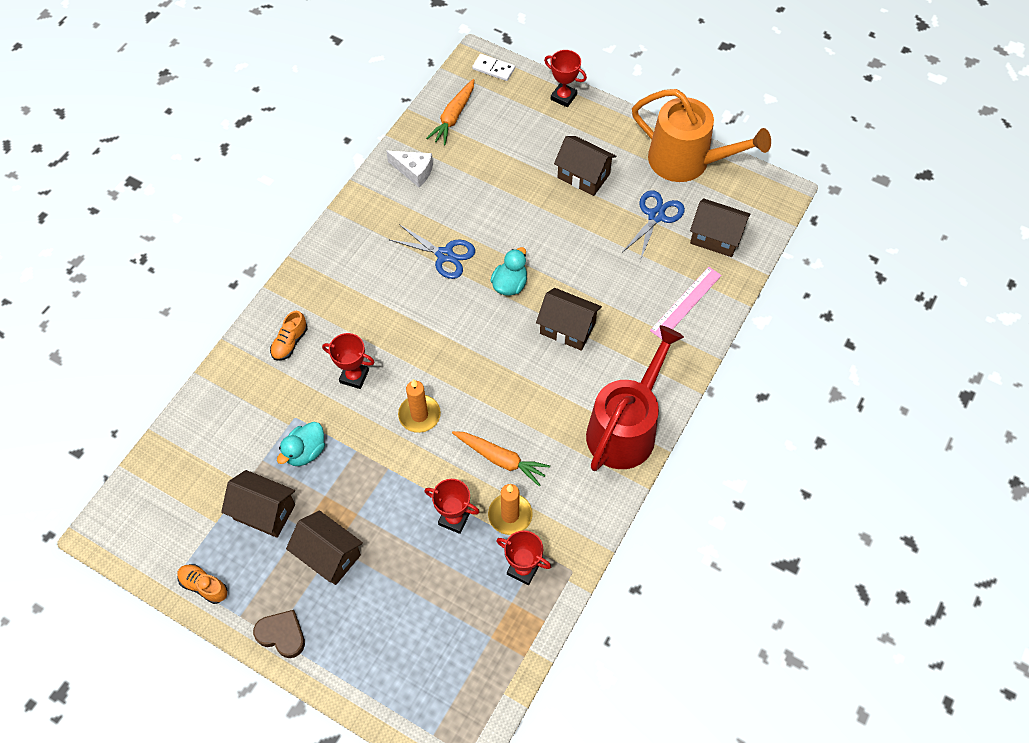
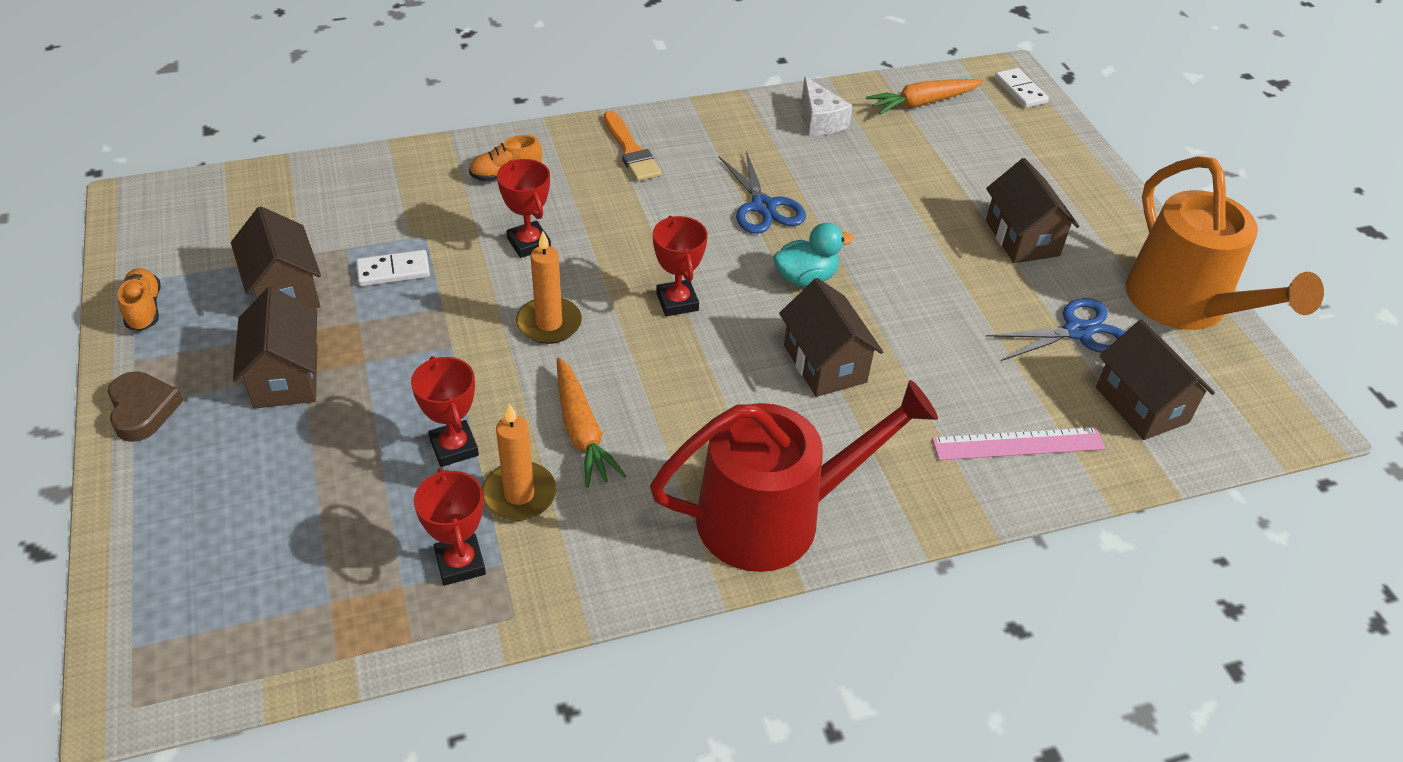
camera: 40 degrees right, 15 degrees down
(305, 452) = (393, 271): turquoise duck -> white domino
(338, 272) = (631, 151): none -> orange brush
(563, 97) = (1080, 157): red trophy -> red trophy (677, 302)

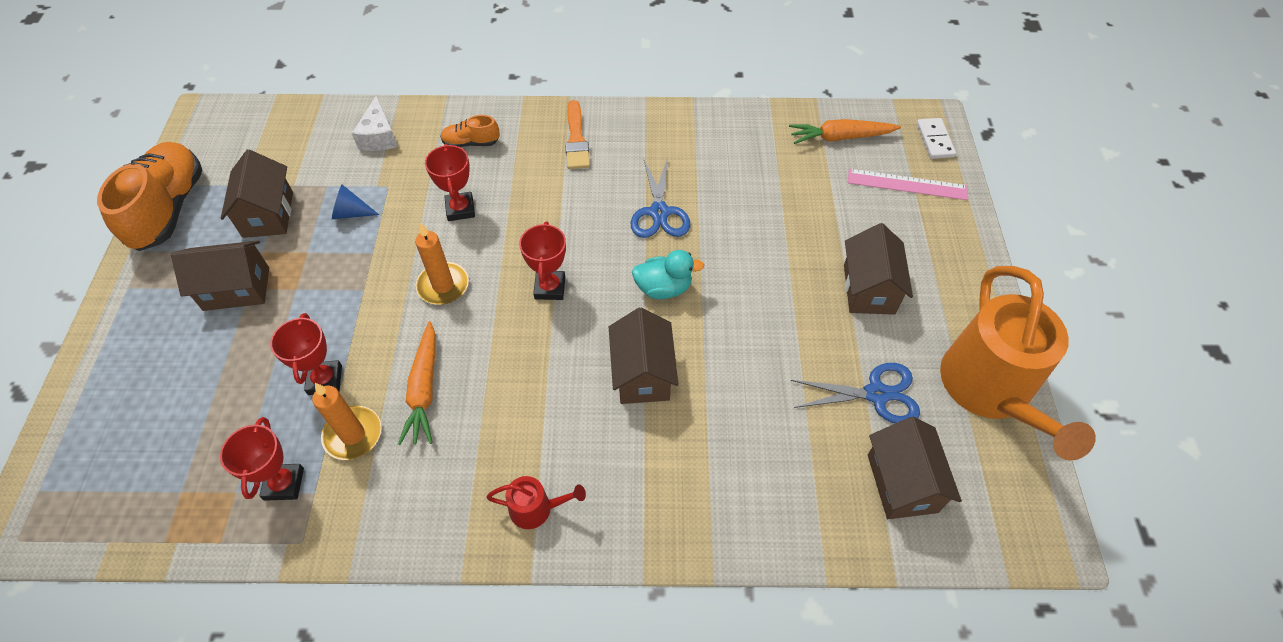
camera: 20 degrees right, 10 degrees up
(143, 410) = (131, 294): brown heart -> none
(144, 309) = (169, 209): orange shoe -> orange shoe, size x2.10
(286, 377) = (236, 289): brown house -> brown house turned 75 degrees clockwise
(393, 271) = (351, 213): white domino -> blue cone
(774, 517) = (536, 509): red watering can -> red watering can, size x0.42
(820, 120) = (744, 139): white cheese -> white cheese (379, 136)
(1018, 444) = (772, 493): pink ruler -> pink ruler (907, 184)

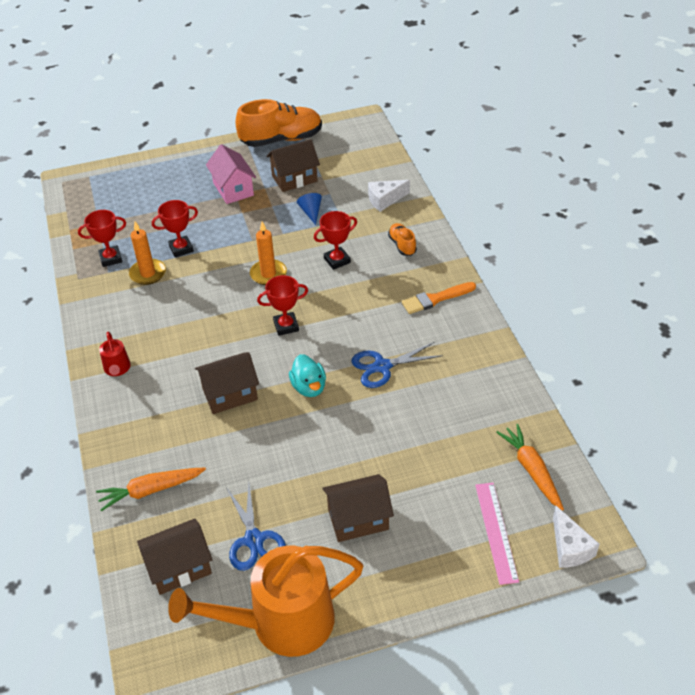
camera: 75 degrees right, 10 degrees down
(236, 289) = (233, 189): brown house -> pink house
(424, 390) = (186, 292): orange carrot -> orange carrot (150, 490)
(934, 140) = (569, 548): white domino -> white cheese

